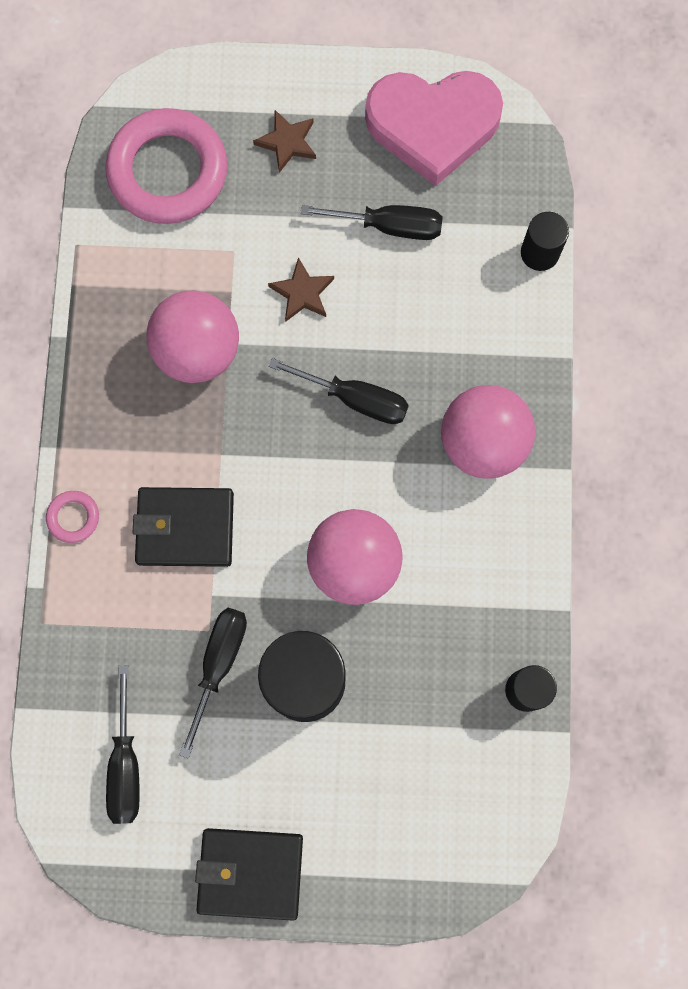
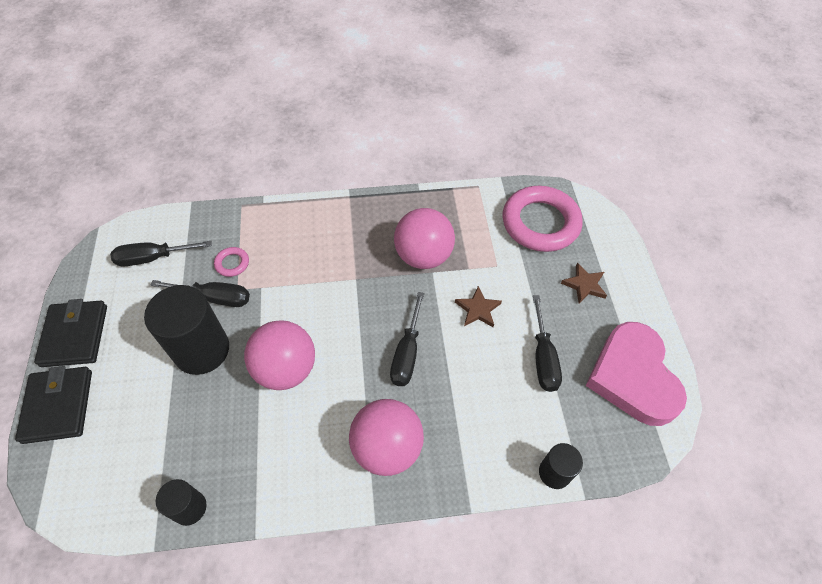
camera: 80 degrees right, 20 degrees down
(73, 517) = (306, 210): pink ring -> pink ring (232, 263)
(185, 528) = (304, 266): black wallet -> black wallet (58, 406)

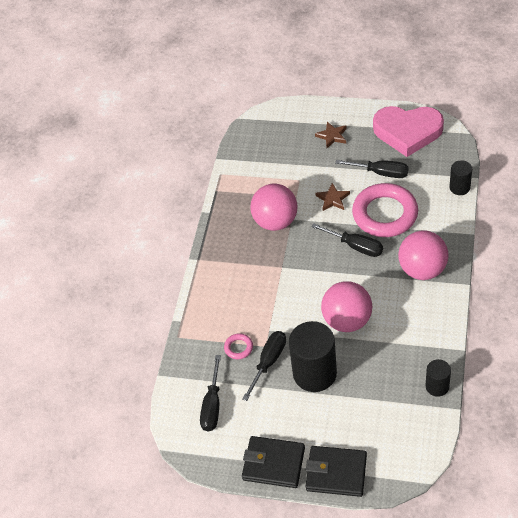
camera: 65 degrees left, 5 degrees down
(540, 223) = (270, 146): pink ring -> pink ring (385, 214)

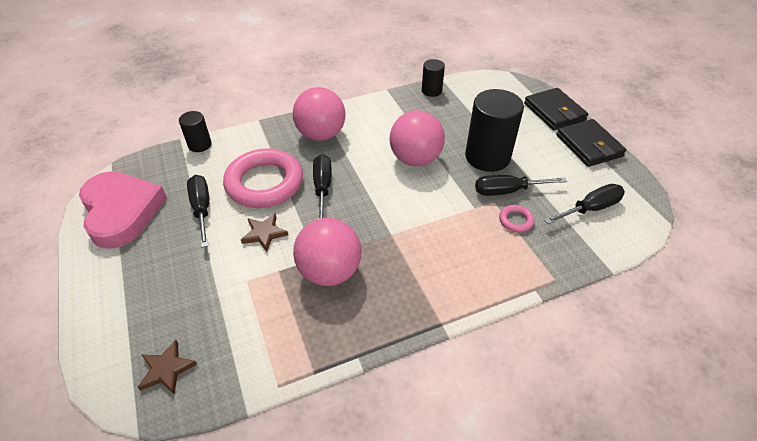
camera: 130 degrees left, 5 degrees down
(332, 136) = (149, 282): brown star -> brown star (167, 369)

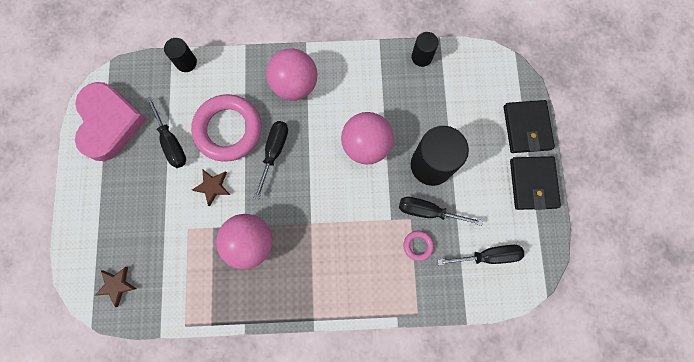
camera: 20 degrees right, 30 degrees up
(202, 209) = (171, 142): black screwdriver -> black screwdriver turned 150 degrees clockwise

